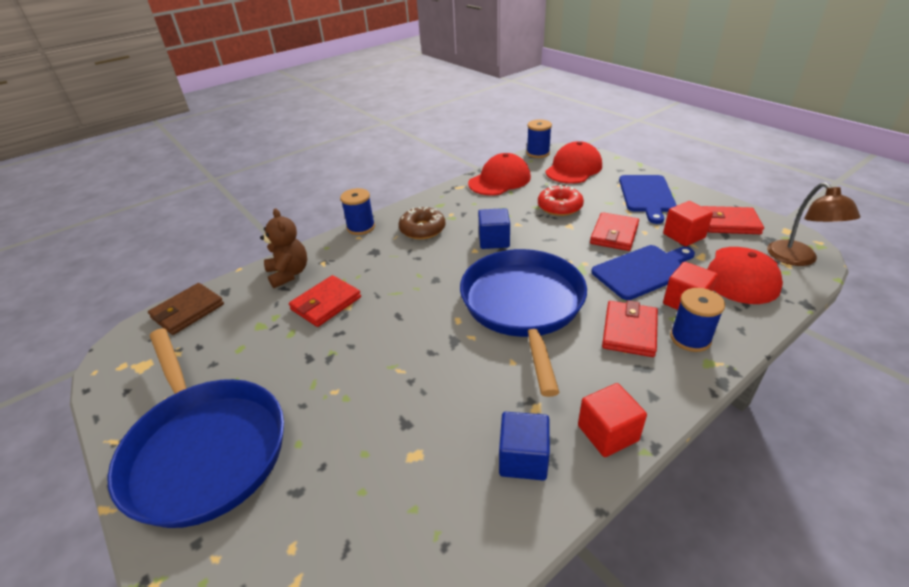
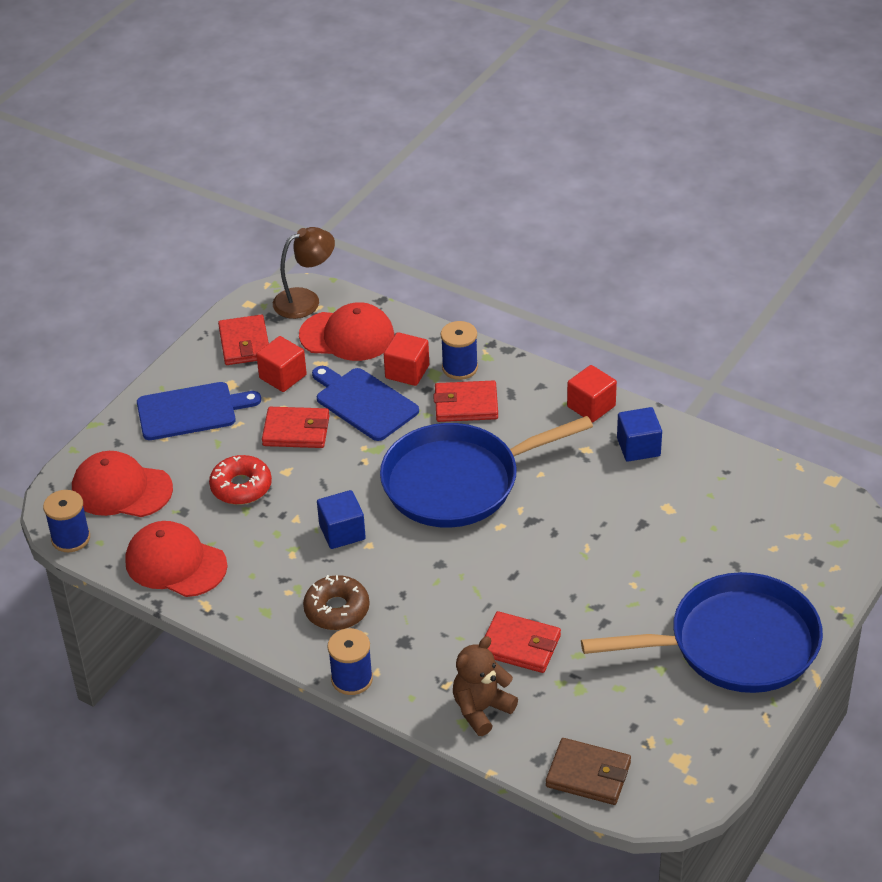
camera: 110 degrees left, 5 degrees up
(205, 449) = (735, 644): blue pan -> blue pan turned 45 degrees clockwise

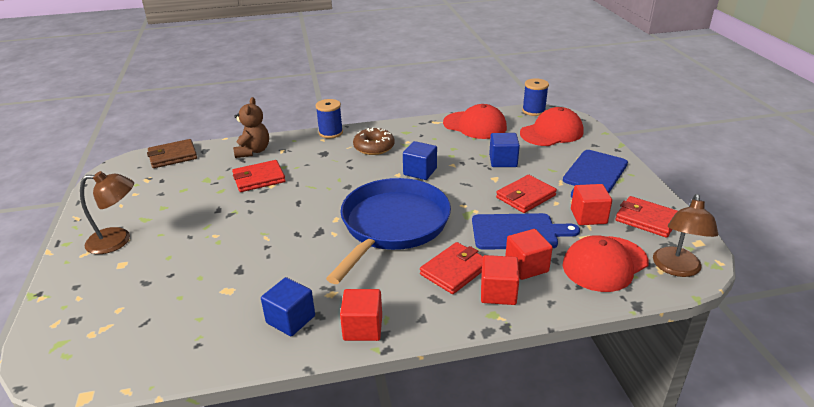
camera: 135 degrees right, 10 degrees down
(175, 563) = (475, 125): red cap -> red cap turned 45 degrees clockwise
(241, 487) = (503, 161): red donut -> blue cube
(460, 367) = (498, 293): blue spool -> red cube
(735, 644) = (118, 240): blue pan -> brown lamp

